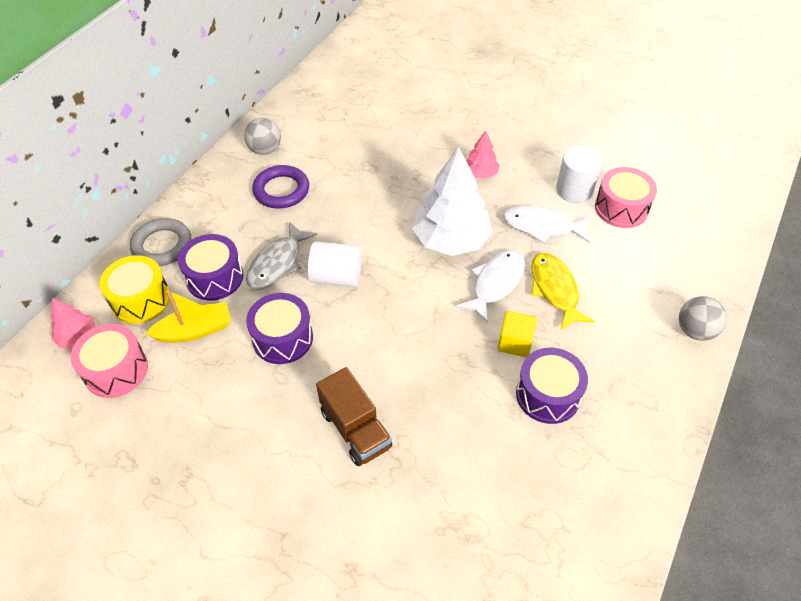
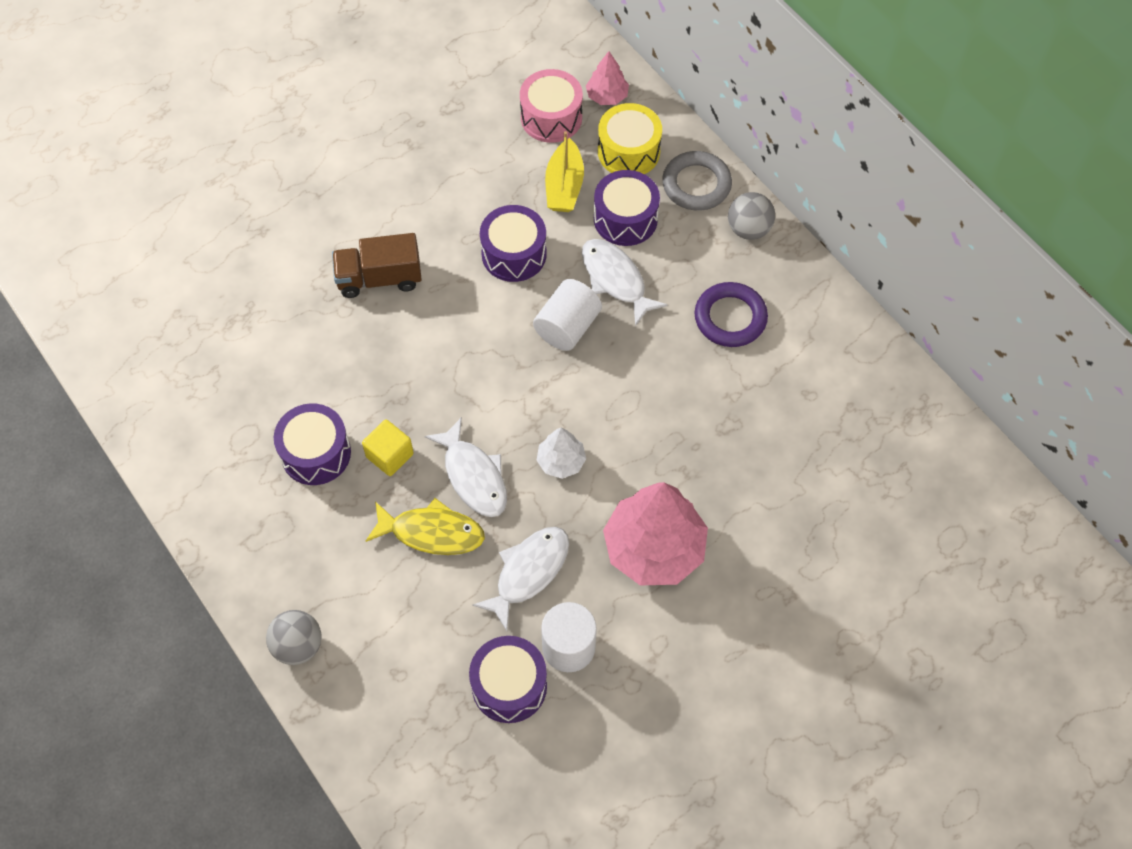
camera: 115 degrees right, 10 degrees up
(265, 150) = (813, 323): grey ball -> grey ball (748, 229)
(277, 263) = (615, 279): grey fish -> white fish
(451, 239) = (561, 461): white tree -> white tree, size x0.49
(480, 173) = (654, 548): pink tree -> pink tree, size x2.03
(621, 208) = (509, 686): pink drum -> purple drum

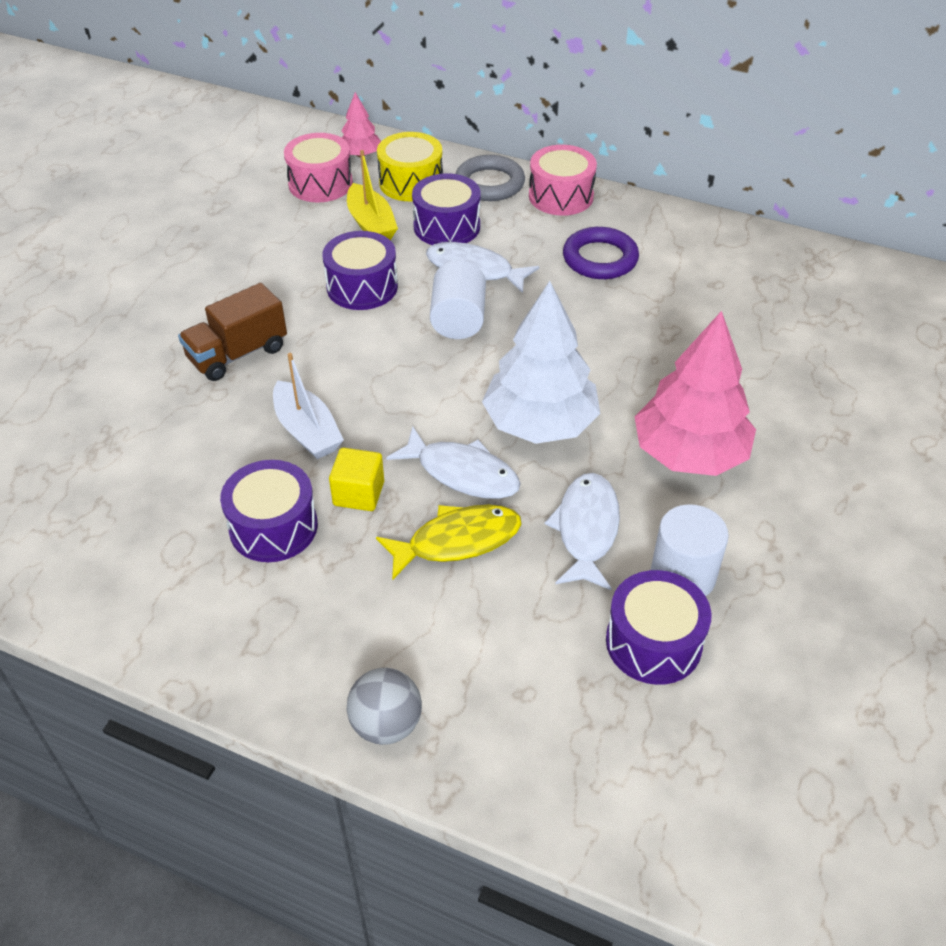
camera: 30 degrees left, 15 degrees down
(387, 379) = (307, 431): none -> white boat
(561, 461) = (540, 423): white tree -> white tree, size x2.03
(748, 229) = (561, 196): grey ball -> pink drum

